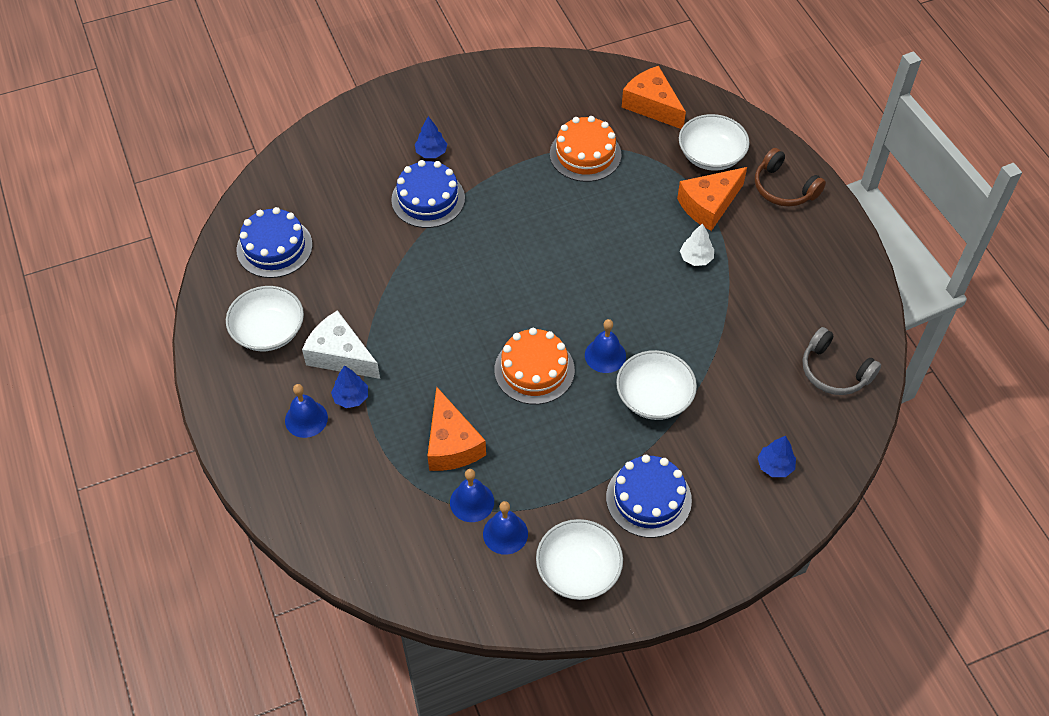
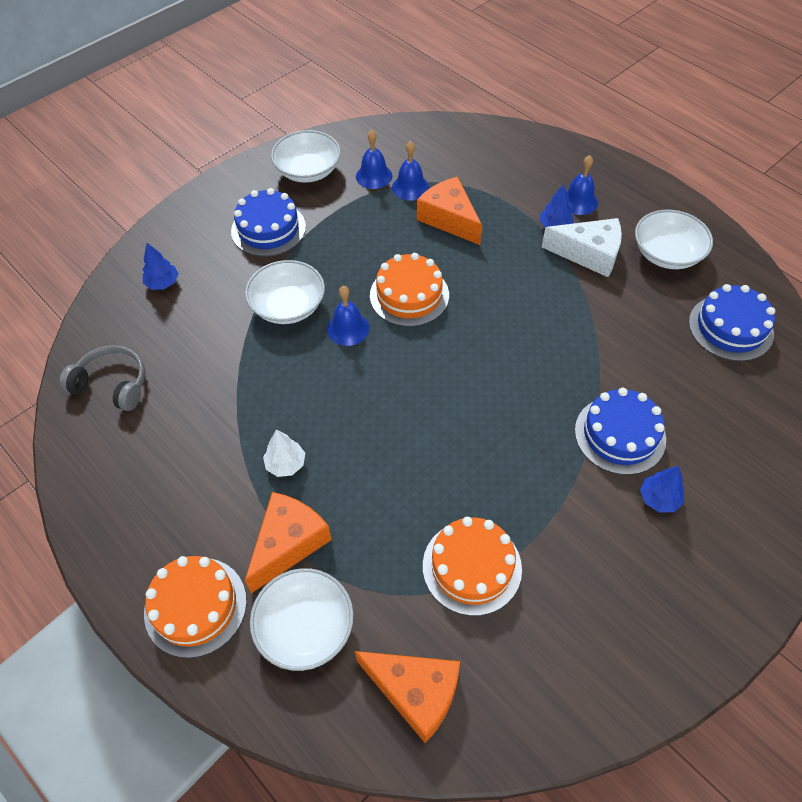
camera: 160 degrees right, 0 degrees up
(783, 188) = (195, 606): brown headphones -> orange cake

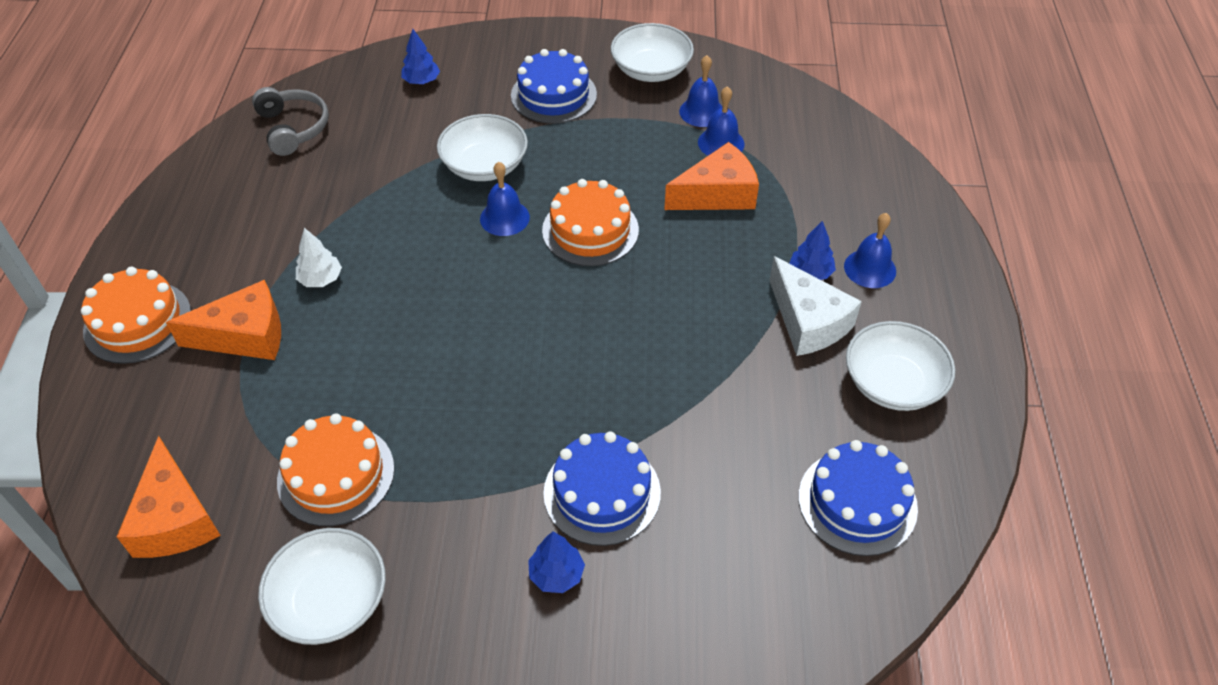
camera: 45 degrees right, 5 degrees down
(305, 627) = (175, 402): white bowl -> white bowl (330, 601)
(449, 219) = (717, 194): orange cheese -> orange cheese turned 60 degrees clockwise

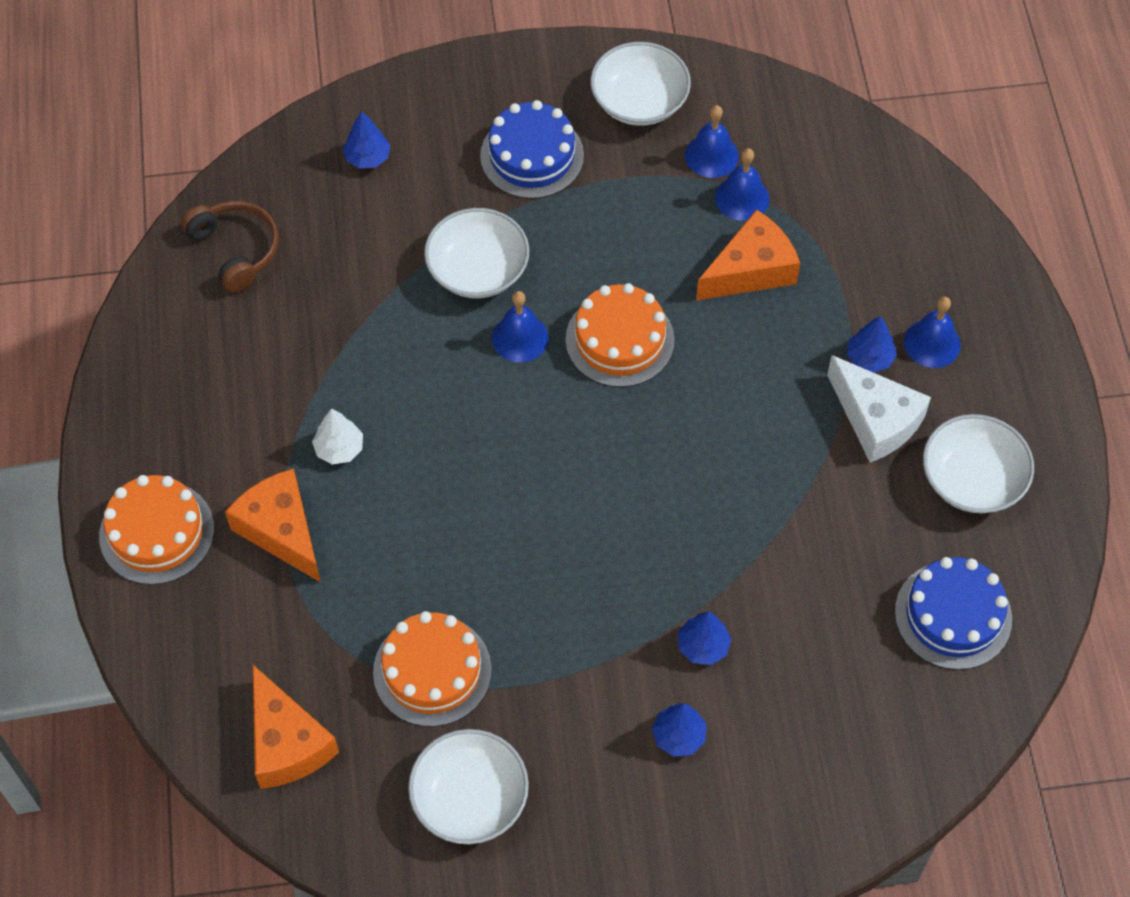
camera: 10 degrees left, 10 degrees up
(245, 335) = (281, 530): orange cheese -> orange cheese turned 105 degrees counterclockwise
(293, 128) = (236, 249): grey headphones -> brown headphones
(602, 492) = (703, 646): blue cake -> blue tree

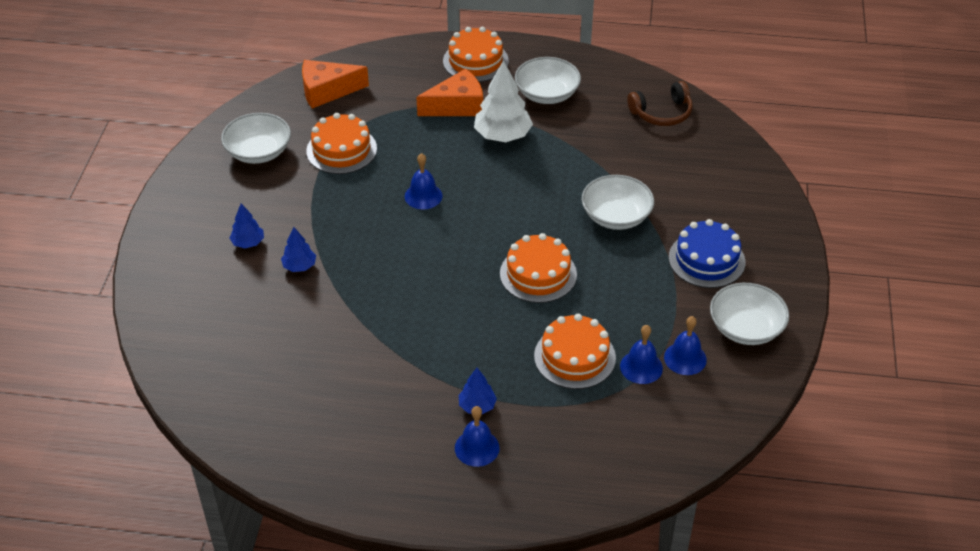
camera: 105 degrees right, 15 degrees down
(339, 448) = (502, 135): white tree -> white tree, size x1.84
(367, 157) = (722, 180): blue tree -> none
(520, 338) = (555, 226): blue bell -> blue bell (423, 196)
(751, 270) = (574, 357): orange cheese -> orange cake
(876, 419) = (425, 396): white cheese -> none
(953, 615) = (258, 397): blue cake -> none
(972, 479) = (355, 438): white bowl -> white bowl (547, 94)

